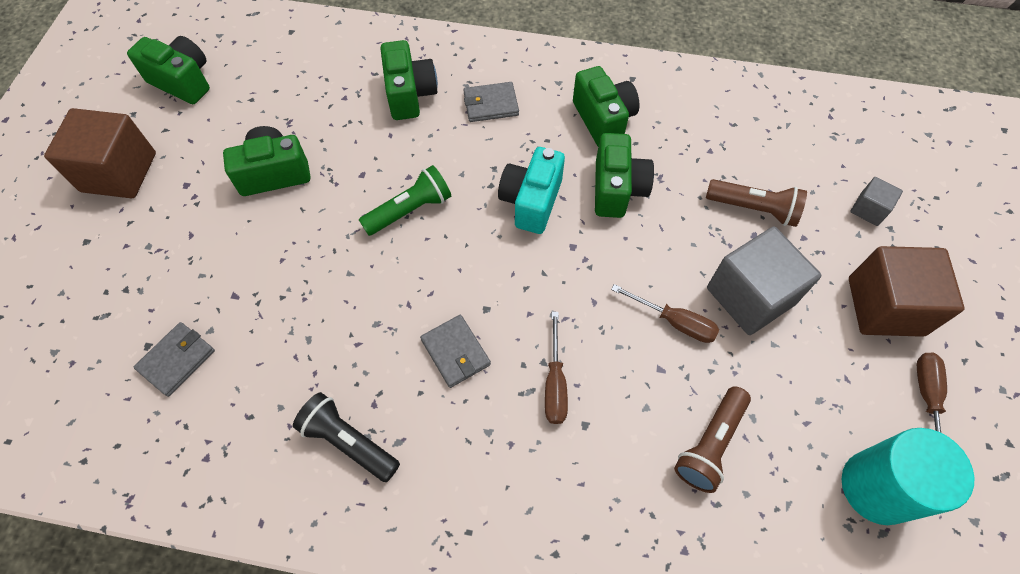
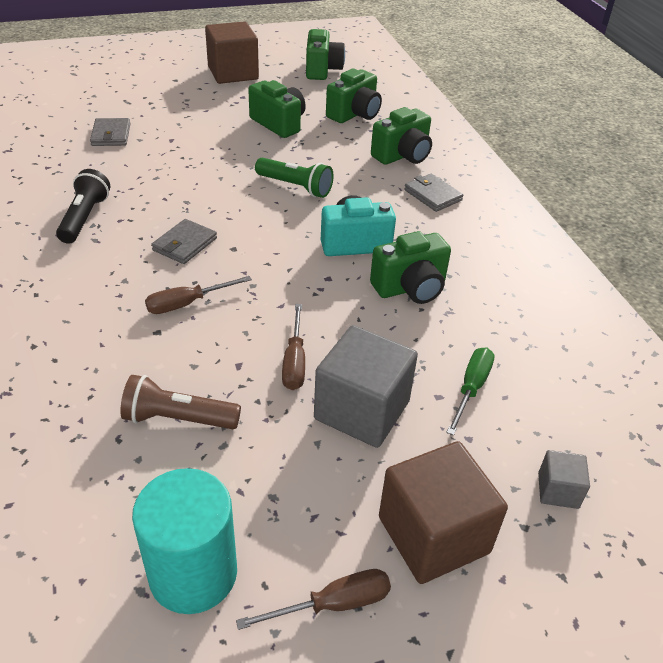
camera: 60 degrees right, 20 degrees down
(177, 360) = (111, 135): grey wallet -> grey wallet turned 75 degrees clockwise
(603, 120) = (480, 260): green camera -> green camera (354, 114)
(754, 209) = (471, 388): brown flashlight -> green screwdriver

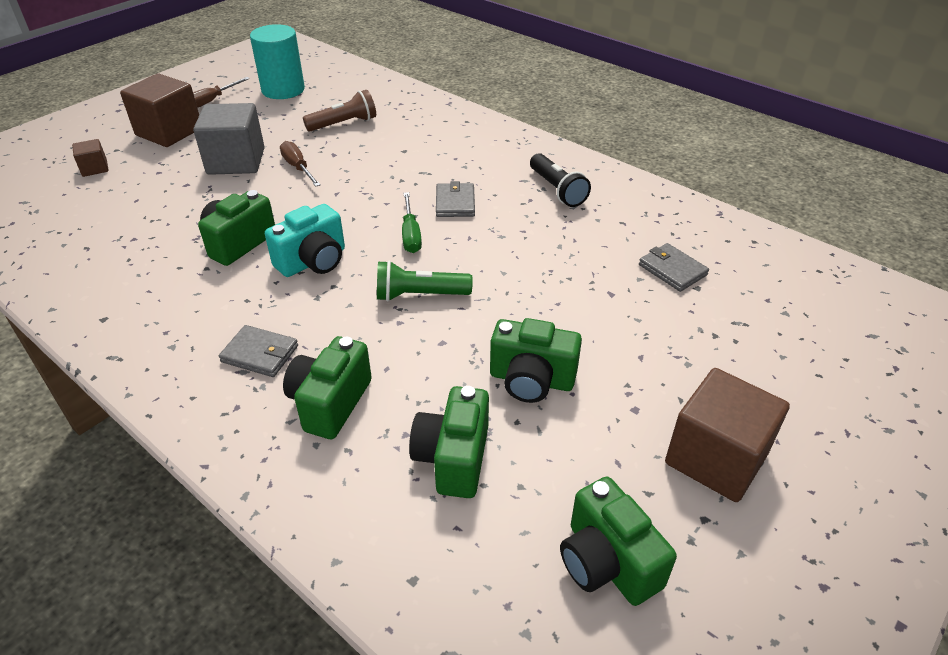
camera: 150 degrees right, 0 degrees up
(187, 304) = (404, 170): brown screwdriver -> none
(471, 388) = (163, 196): green screwdriver -> green screwdriver (411, 235)
(558, 490) = (95, 168): grey cube -> brown cube

